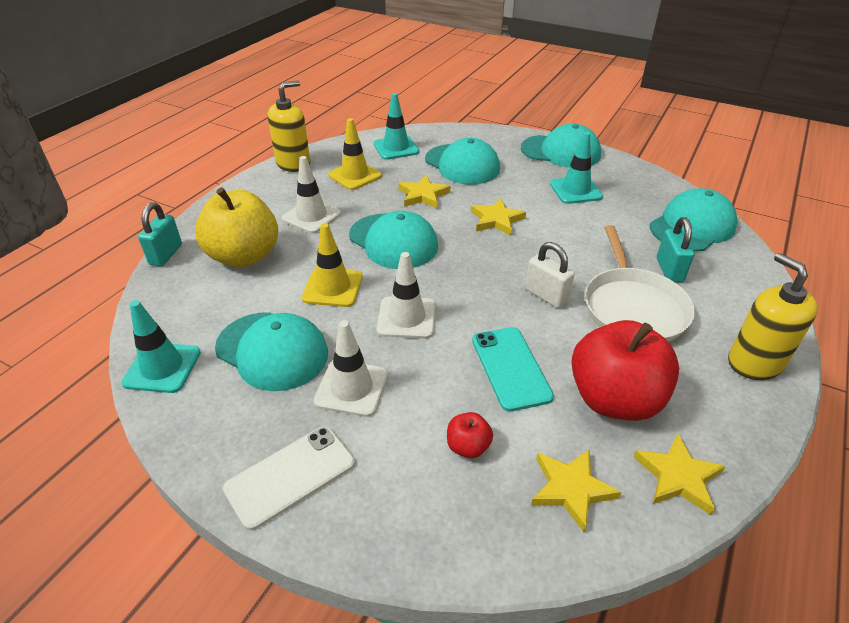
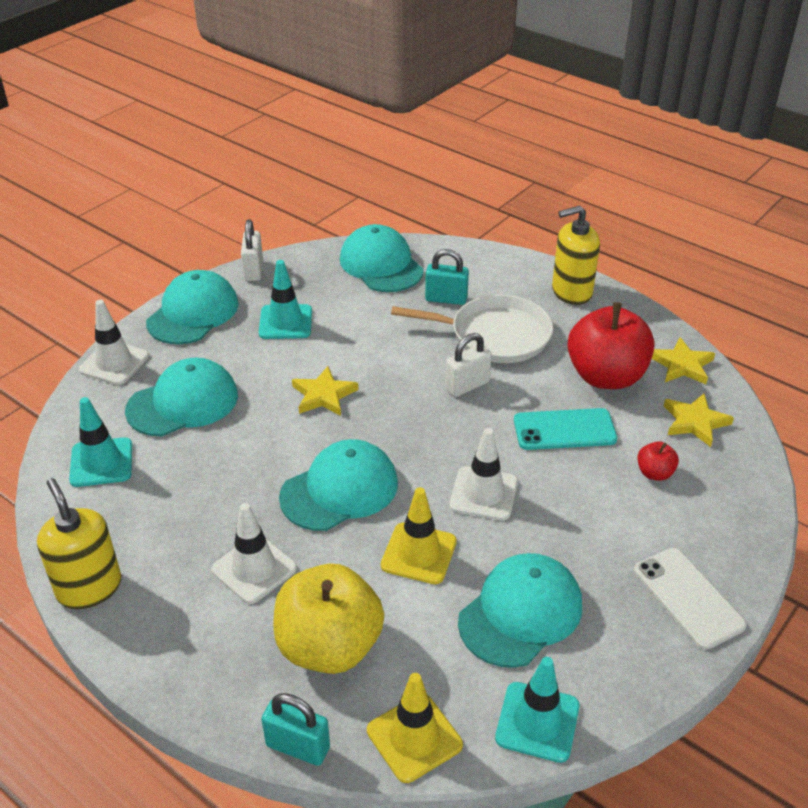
camera: 80 degrees left, 0 degrees up
(351, 388) = (582, 546): white traffic cone -> white traffic cone (114, 363)
(355, 175) = (162, 515): yellow traffic cone -> yellow traffic cone (414, 738)
(423, 195) = (244, 450): yellow star -> none
(631, 167) = (253, 270): none -> white padlock

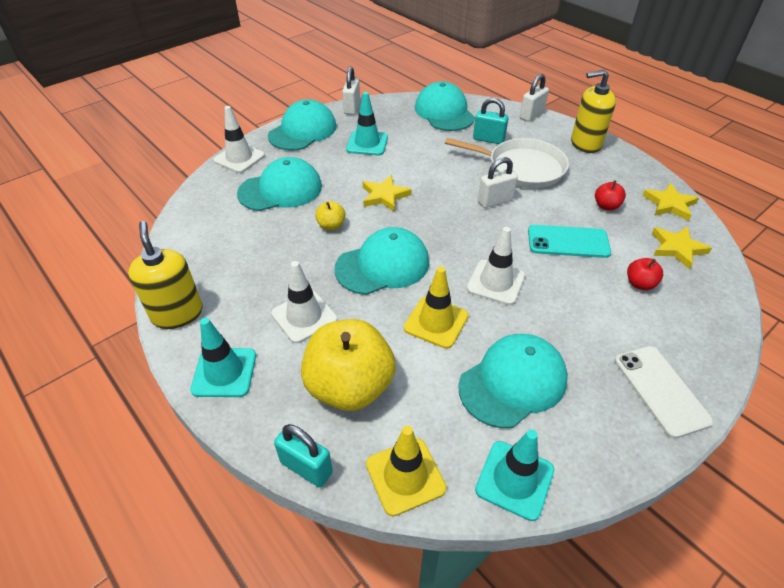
camera: 10 degrees right, 5 degrees up
(101, 462) = (211, 224): turquoise traffic cone -> turquoise traffic cone (224, 372)
(262, 445) = (331, 225): none -> yellow apple
(497, 257) = (531, 115): none -> white padlock
(606, 376) = (606, 206): red apple -> red apple, size x0.43

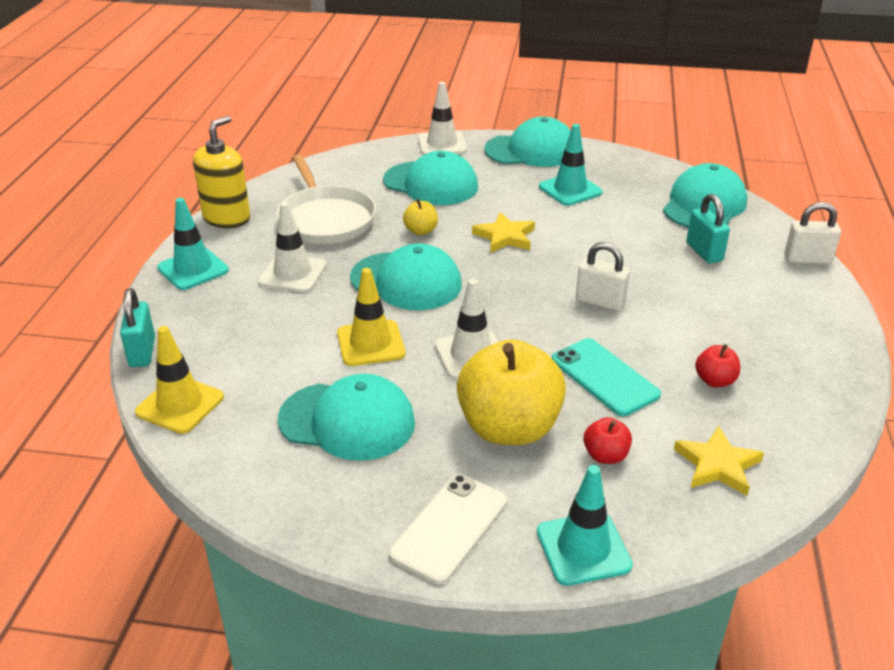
camera: 50 degrees right, 10 degrees down
(350, 386) = (242, 333): yellow apple -> yellow apple (509, 428)
(352, 107) = (613, 154): white padlock -> none
(514, 480) = (233, 468): turquoise traffic cone -> turquoise traffic cone (583, 548)
(522, 168) = (689, 295): white pan -> white pan (325, 219)
(585, 143) = (819, 319): yellow soap dispenser -> none
(669, 204) = (801, 430): yellow star -> none

